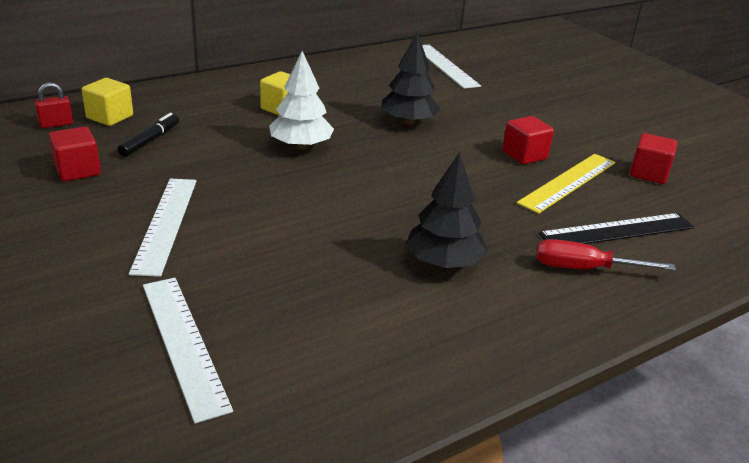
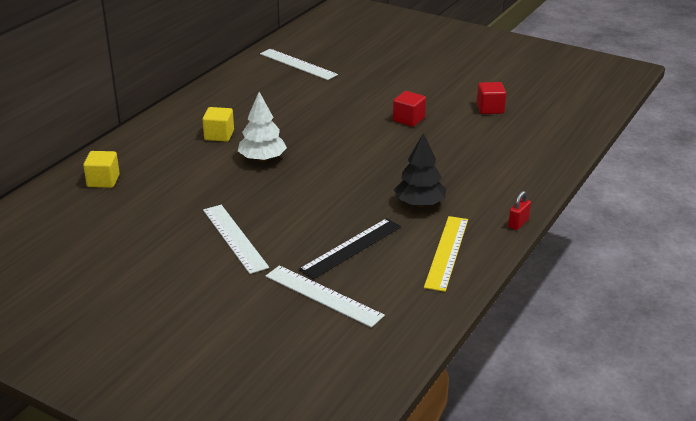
camera: 25 degrees left, 0 degrees up
(56, 124) = (71, 199): red padlock -> red padlock (518, 223)
(77, 170) = (132, 225): red cube -> none
(150, 141) = (155, 189): black marker -> none
(408, 121) = (315, 118): black tree -> none
(568, 182) = (448, 130): yellow ruler -> yellow ruler (447, 252)
(584, 269) = (496, 181): red screwdriver -> none
(617, 231) = (498, 152): black ruler -> black ruler (351, 248)

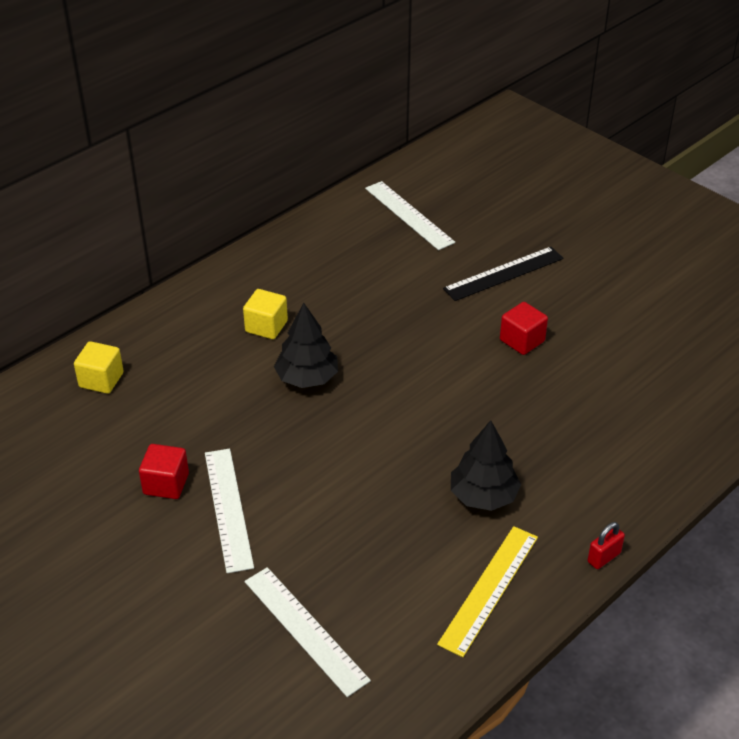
camera: 15 degrees right, 10 degrees up
(262, 159) = (307, 378): white tree -> black tree
(351, 248) = (368, 555): black ruler -> black ruler (504, 273)
(490, 109) = (641, 339): red cube -> red cube (166, 484)

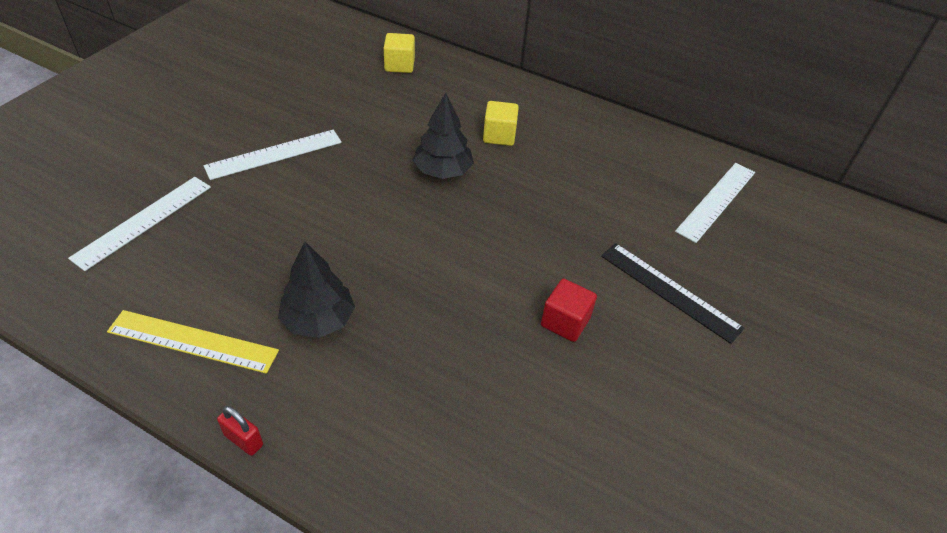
camera: 70 degrees right, 5 degrees up
(166, 484) = (295, 117): red cube -> none

